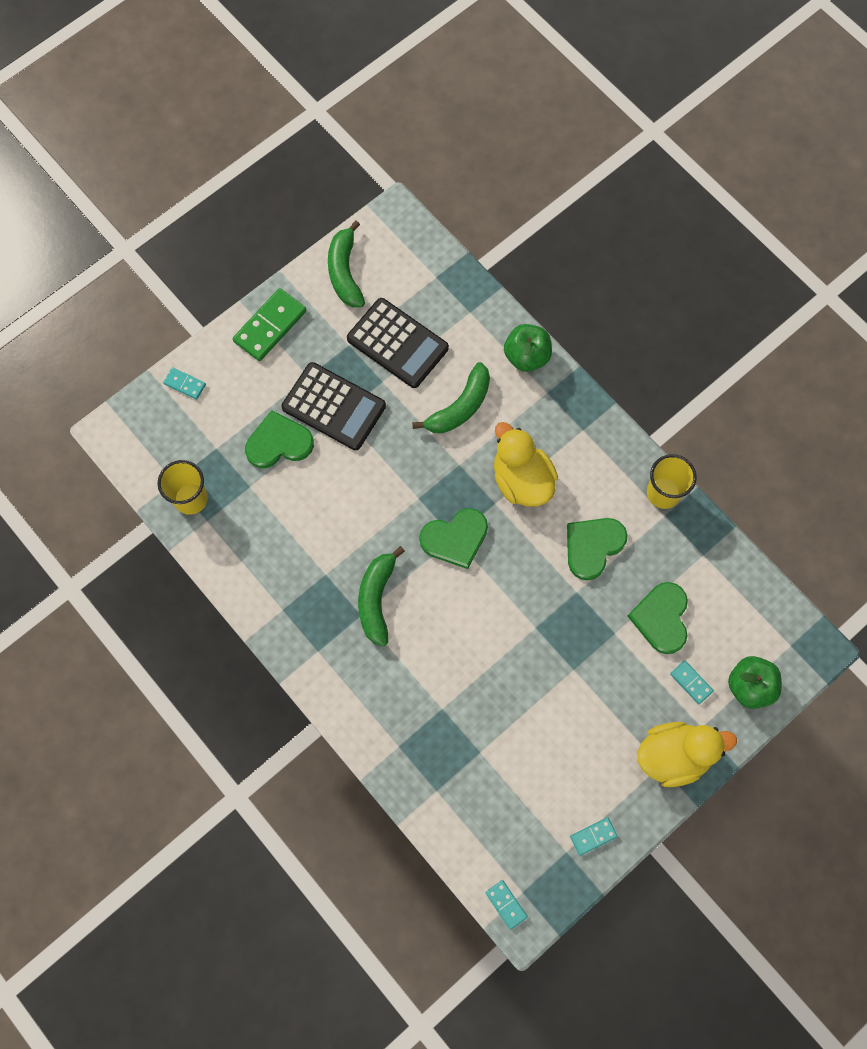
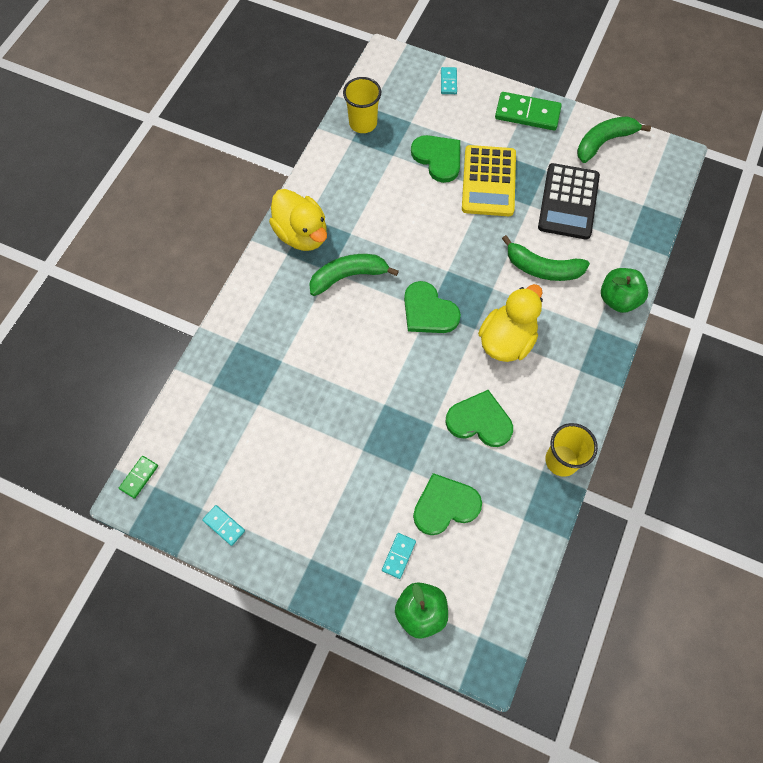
camera: 65 degrees right, 5 degrees down
(334, 407) = (488, 181): black calculator -> yellow calculator
(506, 904) = (139, 477): turquoise domino -> green domino
(674, 755) = (325, 567): yellow duck -> yellow duck (302, 234)

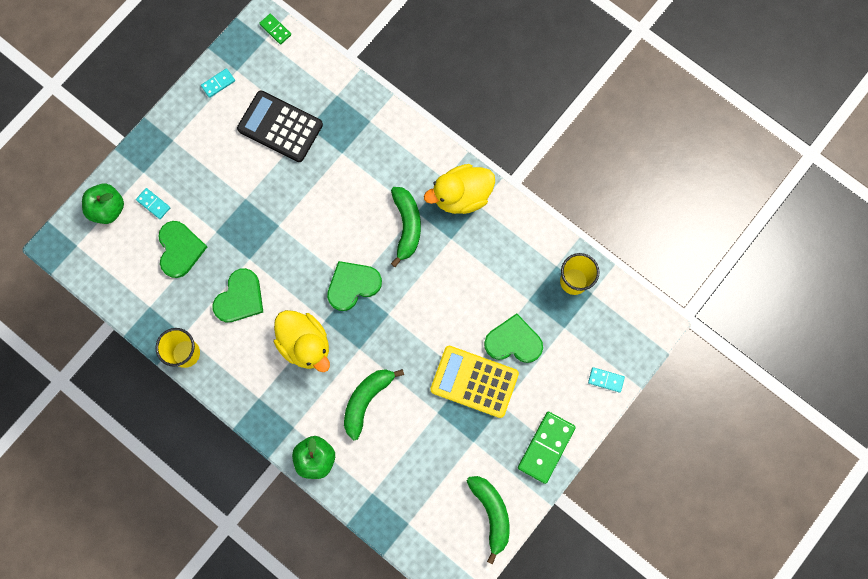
camera: 105 degrees right, 10 degrees up
(438, 158) = (513, 341): green heart -> green heart turned 150 degrees counterclockwise
(568, 202) = (431, 450): black calculator -> black calculator (280, 127)

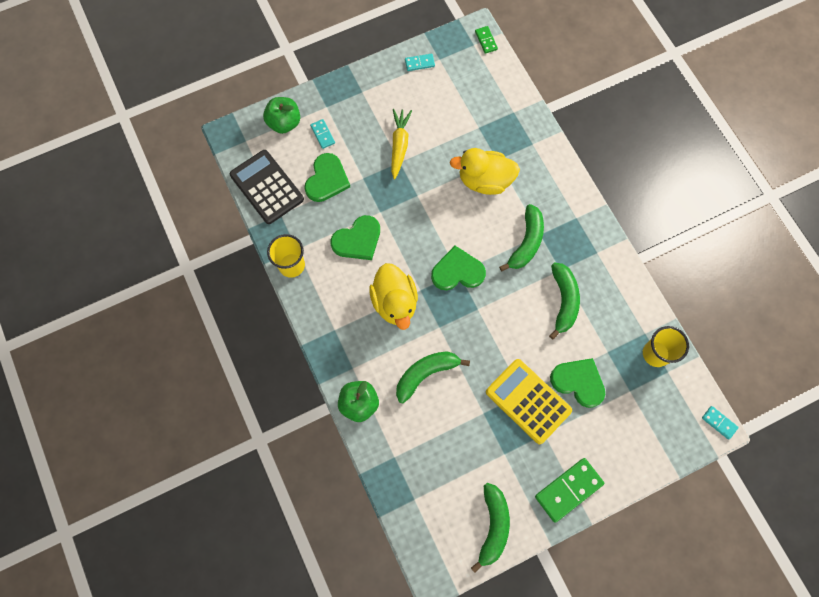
camera: 25 degrees right, 5 degrees down
(237, 181) = (399, 145): none -> yellow carrot
(280, 127) = (455, 117): black calculator -> black calculator (267, 187)
(461, 196) = (585, 238): yellow duck -> yellow duck (484, 180)
(467, 269) = (563, 301): none -> green banana
(606, 380) = (649, 454): turquoise domino -> turquoise domino (719, 422)

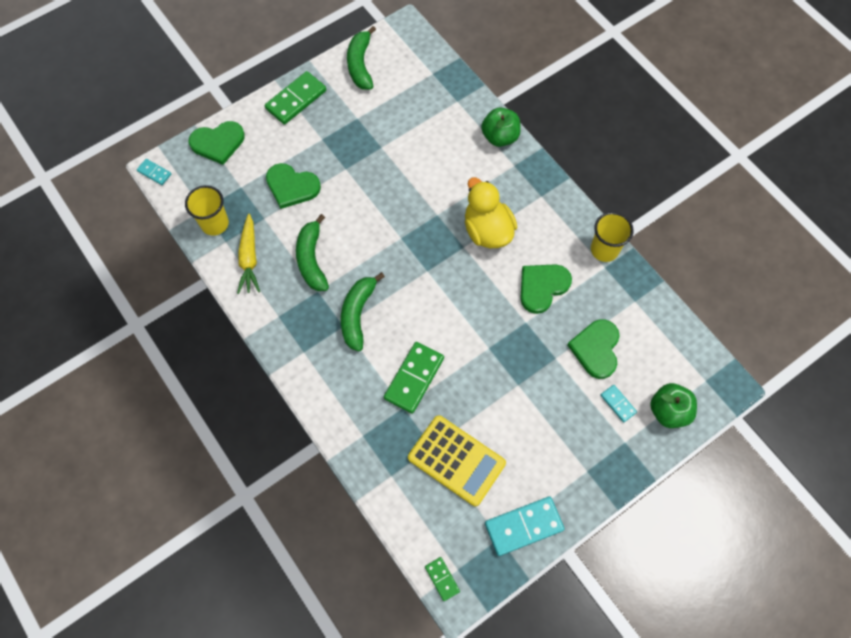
camera: 170 degrees right, 5 degrees down
(267, 187) = (660, 329): black calculator -> none
(399, 145) = (523, 406): yellow carrot -> yellow carrot (249, 258)
(419, 63) = (523, 526): turquoise domino -> turquoise domino, size x1.91
(426, 374) = (442, 171): green banana -> none
(457, 271) = (428, 271): green heart -> green heart (218, 143)
(484, 180) = (414, 378): yellow duck -> green domino
(528, 401) = (339, 163): yellow calculator -> yellow calculator (456, 460)

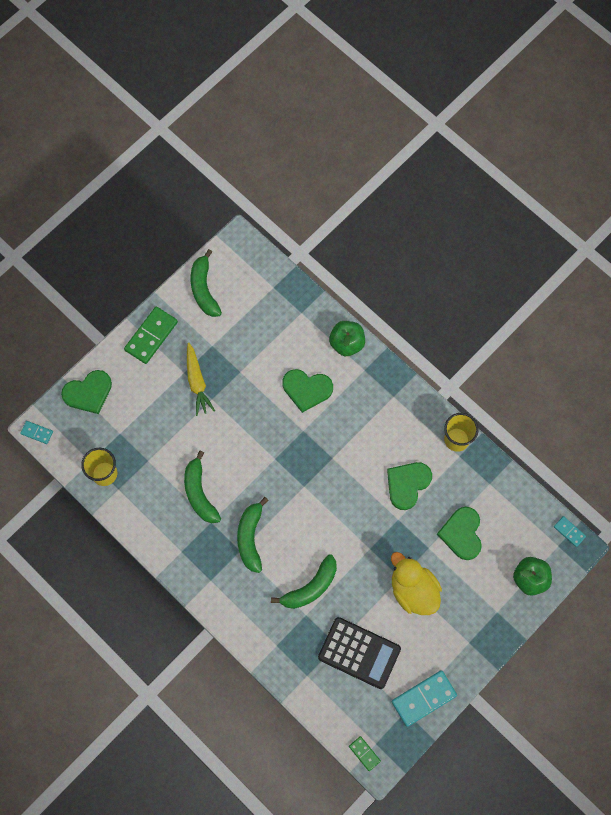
camera: 10 degrees left, 5 degrees up
(249, 258) = (143, 502): yellow carrot -> yellow carrot (197, 382)
(292, 186) = (166, 425): green heart -> green heart (307, 389)
(414, 378) = (310, 587): green domino -> green banana
(456, 460) = (359, 653): yellow calculator -> black calculator
(487, 230) = (350, 438): yellow duck -> yellow duck (413, 590)
(618, 404) = (487, 579): turquoise domino -> turquoise domino (569, 532)

